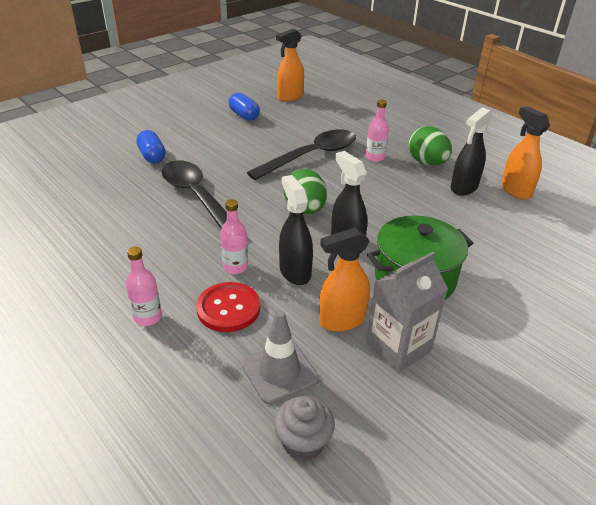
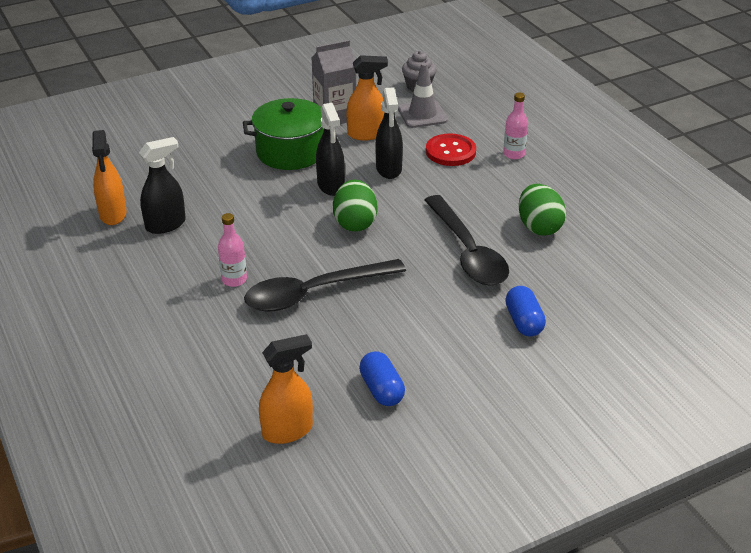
camera: 165 degrees left, 0 degrees up
(235, 267) = (439, 179): pink bottle -> none
(427, 163) = (176, 263): green egg -> green egg (539, 227)

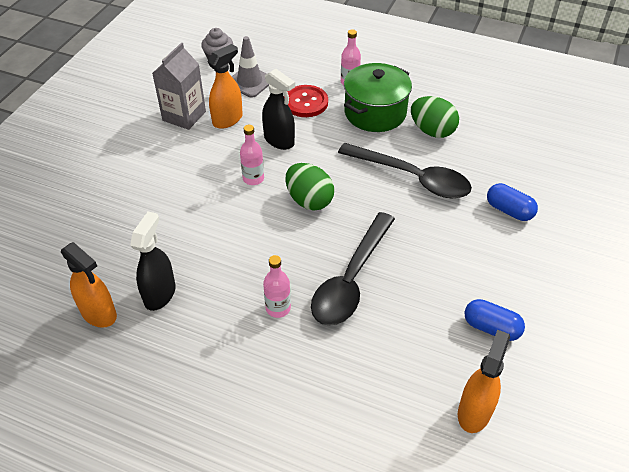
camera: 40 degrees left, 10 degrees up
(290, 152) = (186, 166): green pot -> green pot (375, 113)
(331, 186) = (253, 179): black spray bottle -> pink bottle

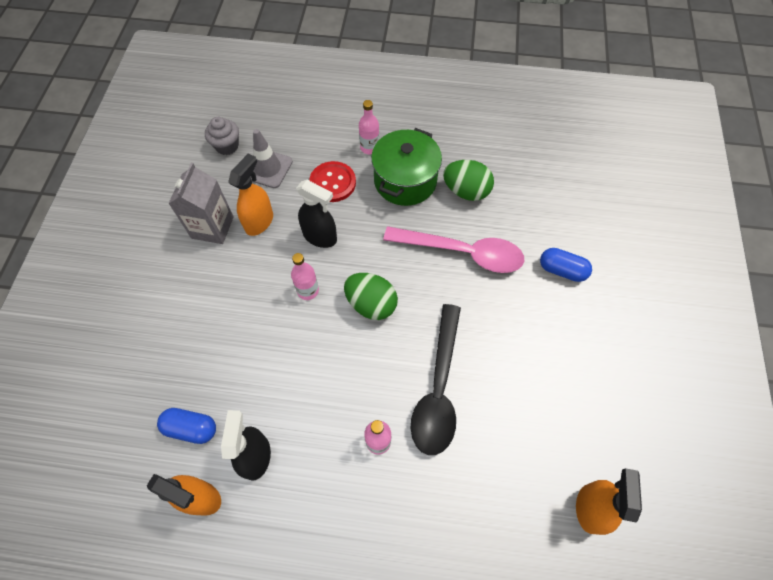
camera: 15 degrees left, 15 degrees up
(413, 178) = (463, 253): black spoon -> pink spoon
(491, 328) = (580, 410): blue capsule -> blue capsule (191, 428)

